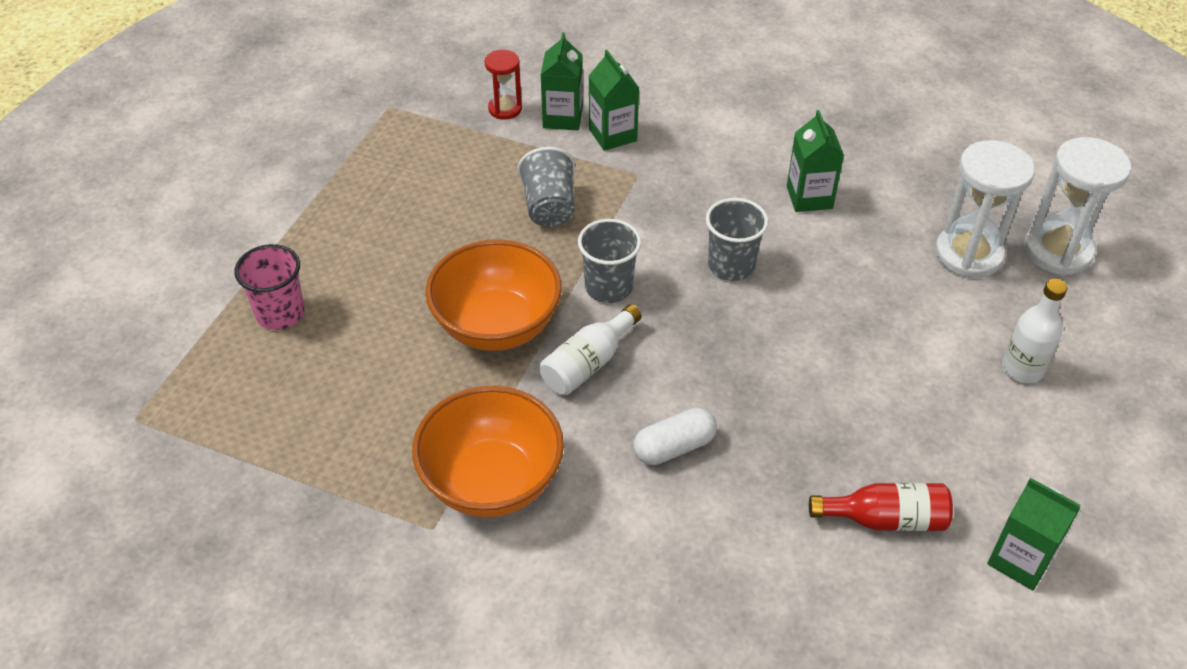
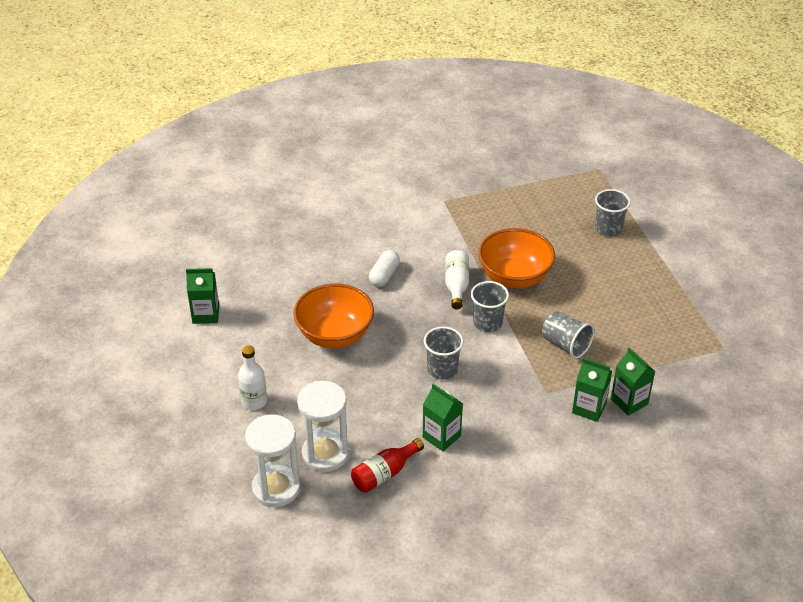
camera: 140 degrees right, 5 degrees down
(280, 313) = (608, 229): pink cup -> grey cup
(492, 481) = (441, 225): orange bowl -> orange bowl (335, 335)
(505, 109) = (666, 387): red hourglass -> none
(885, 519) = (273, 298): red bottle -> red bottle (384, 474)

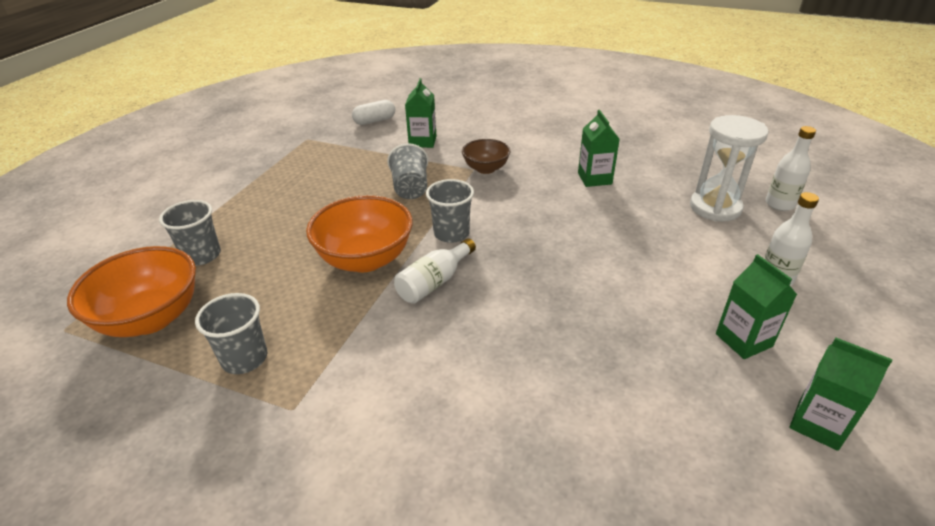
camera: 140 degrees left, 5 degrees down
(276, 488) = (779, 204): white hourglass -> white bottle
(335, 335) = (630, 300): orange bowl -> orange bowl (151, 318)
(384, 275) = (503, 340): white capsule -> white capsule (374, 121)
(384, 474) = (667, 177): red bottle -> none
(442, 369) = (542, 218): grey cup -> grey cup (244, 358)
(537, 398) = (486, 168): none -> brown bowl
(589, 408) = (456, 149): green carton -> green carton (743, 340)

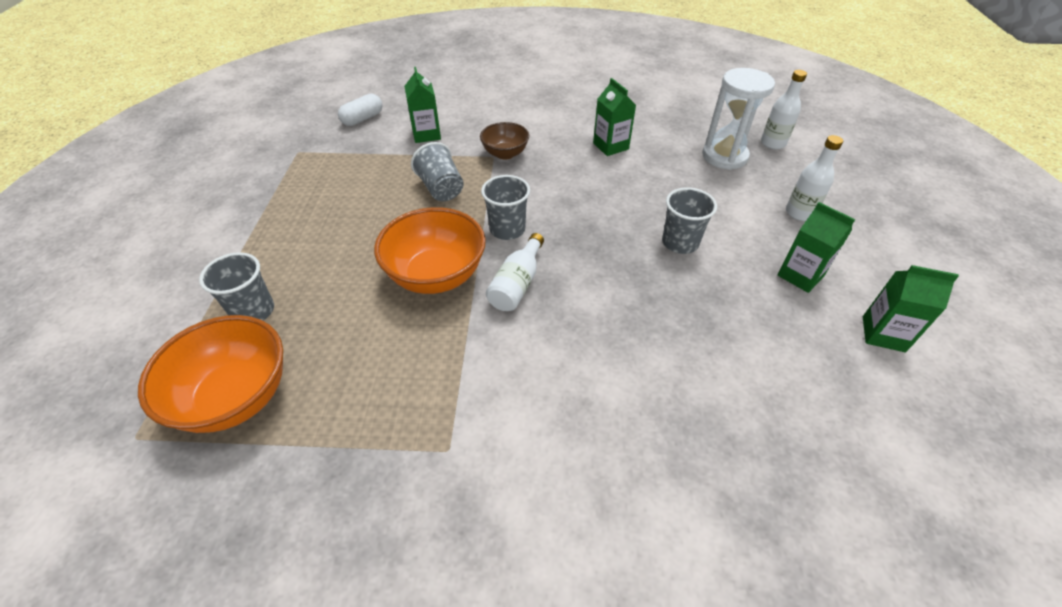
camera: 20 degrees left, 10 degrees up
(244, 358) = (368, 412): grey cup -> grey cup (680, 243)

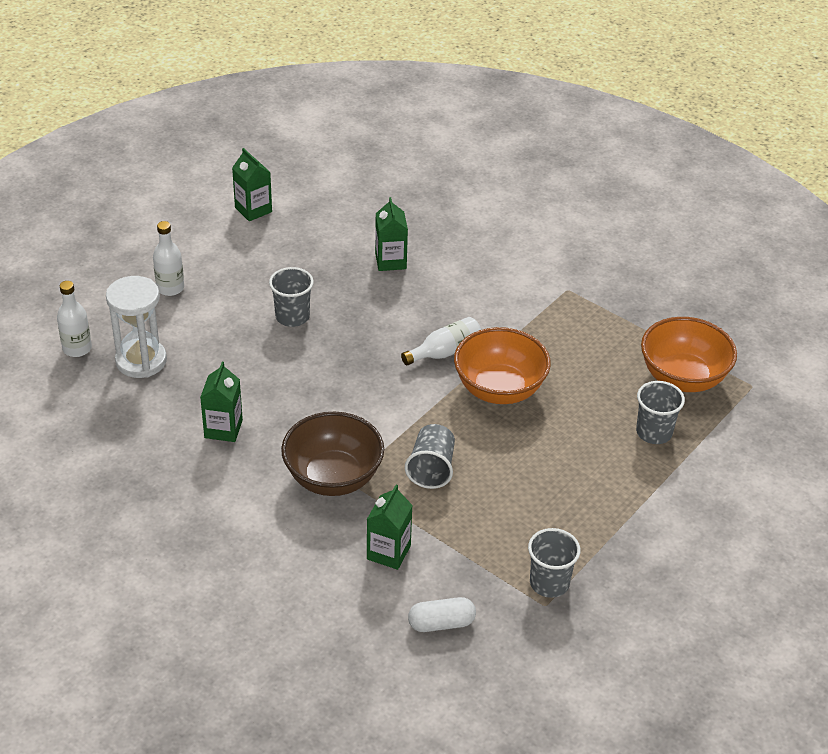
camera: 145 degrees left, 5 degrees down
(505, 153) = (333, 477): brown bowl -> brown bowl, size x1.71
(507, 229) = (411, 397): grey cup -> grey cup (549, 583)
(800, 275) = (245, 256): green carton -> green carton (390, 261)

